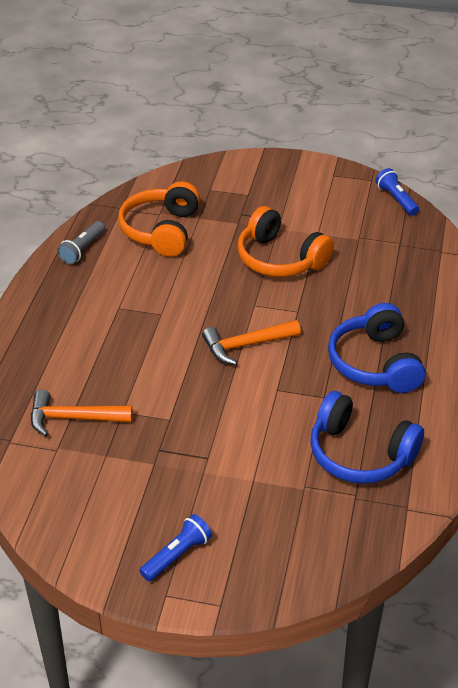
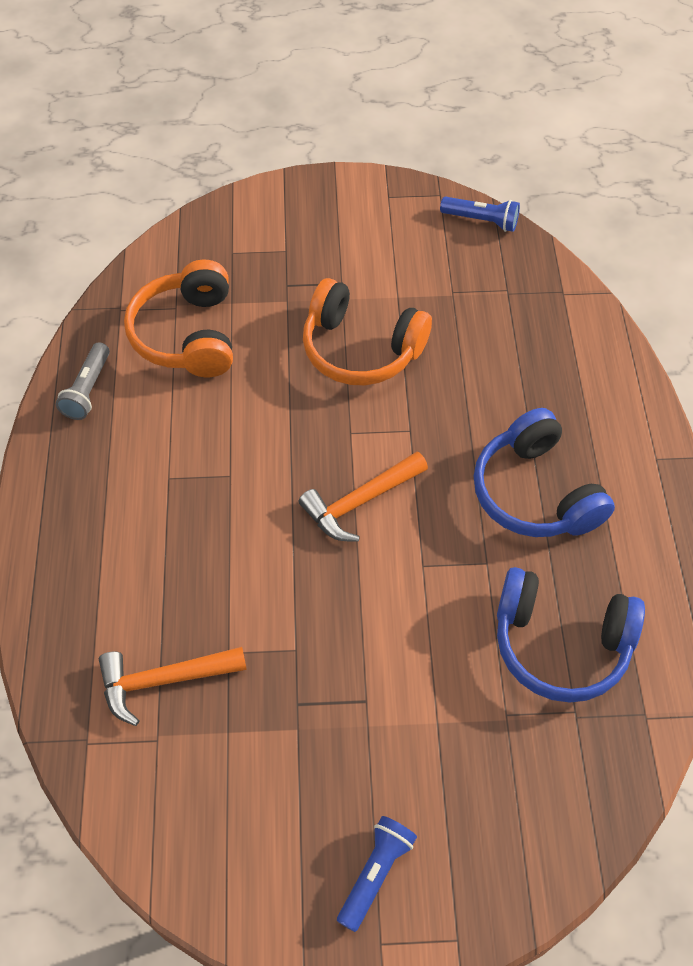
camera: 15 degrees left, 15 degrees up
(396, 199) = (481, 221): blue flashlight -> blue flashlight turned 150 degrees clockwise

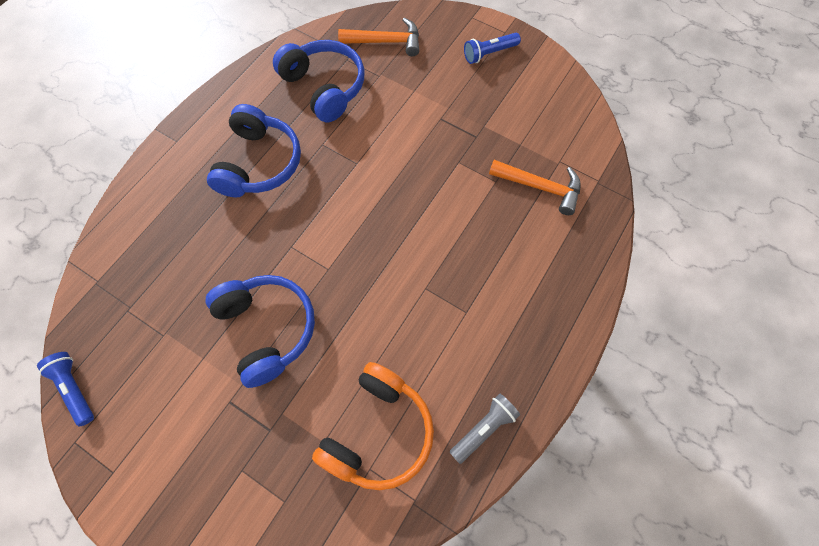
camera: 145 degrees left, 10 degrees up
(360, 502) = (360, 219): orange hammer -> orange hammer (386, 42)
(361, 349) = (267, 329): orange headphones -> blue headphones

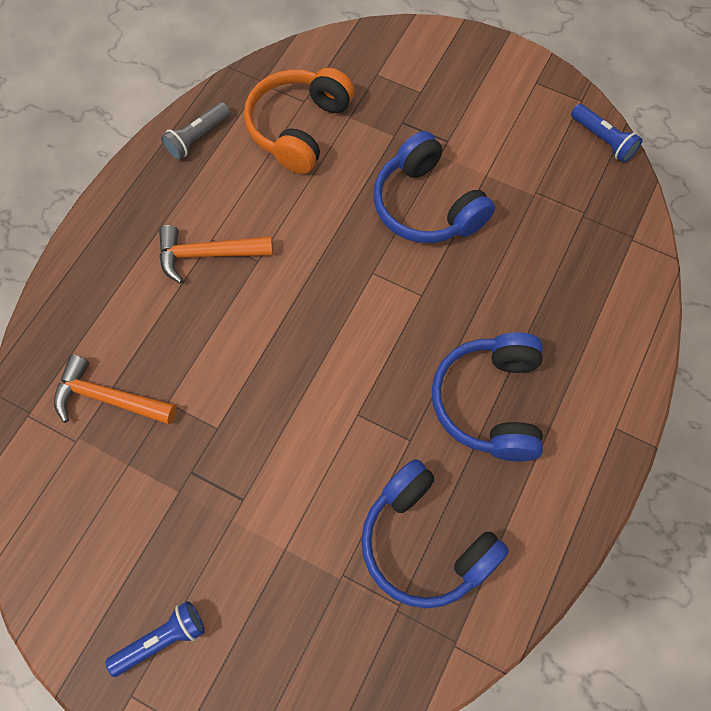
camera: 175 degrees right, 0 degrees up
(386, 42) = (338, 651): orange hammer -> orange hammer (208, 254)

